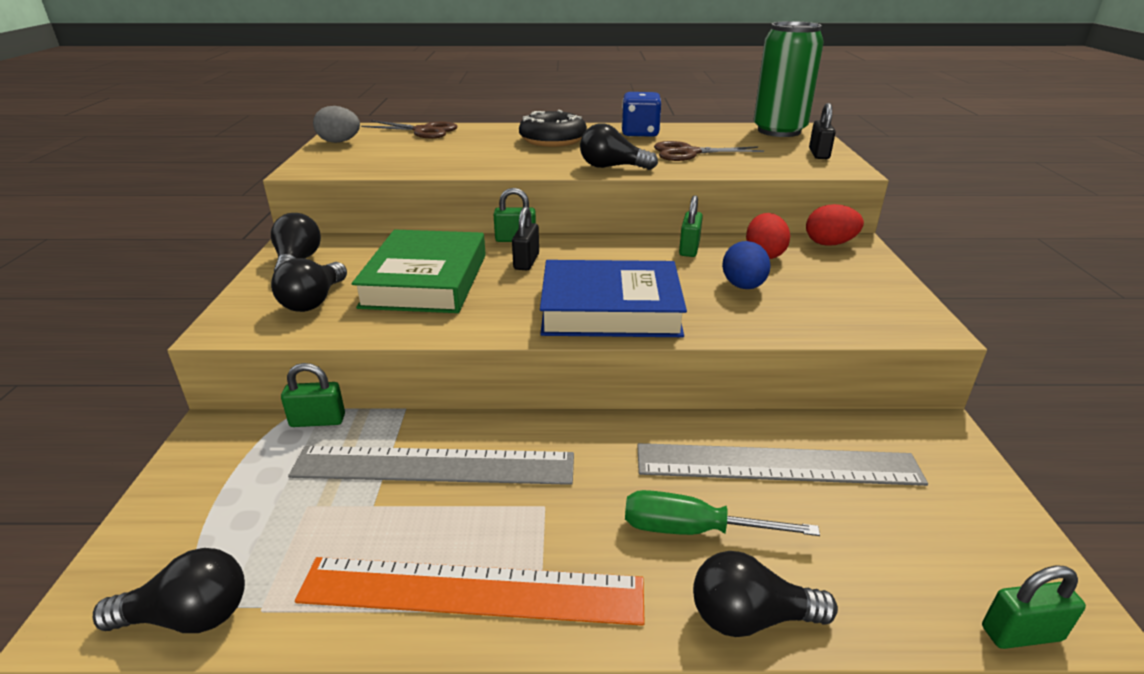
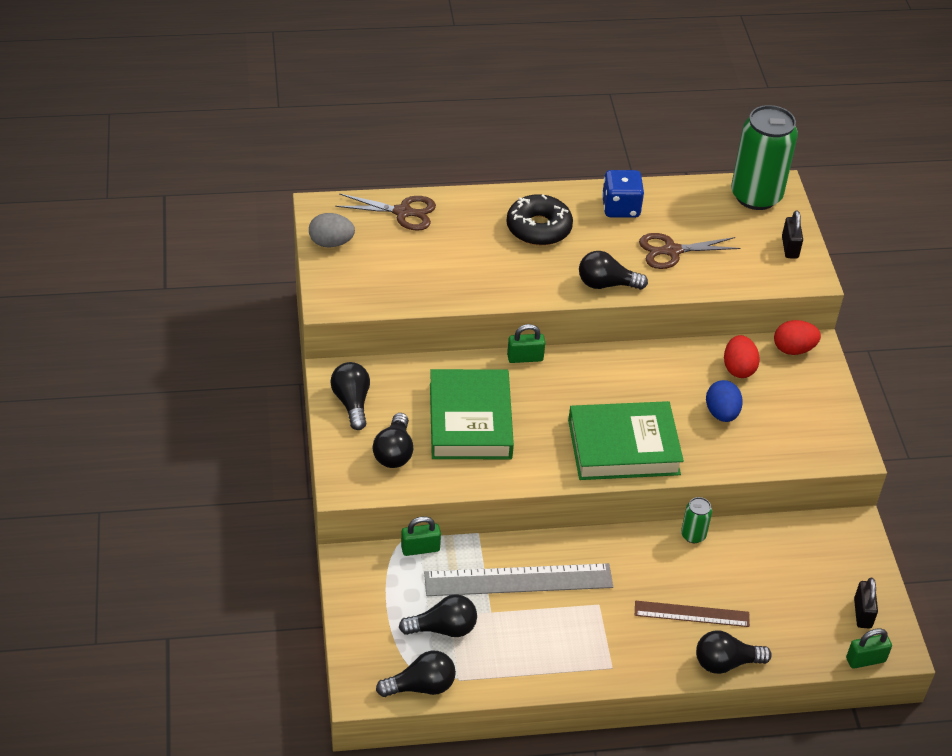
camera: 10 degrees left, 15 degrees up
(286, 524) = (443, 628): none -> black light bulb
(472, 591) = (571, 660): orange ruler -> none
(526, 261) = (543, 390): black padlock -> black padlock (862, 613)
(610, 309) = (623, 447): blue book -> green book
(689, 249) = (676, 364): green padlock -> none
(693, 530) = (691, 614): green screwdriver -> brown ruler
(702, 427) = (693, 535): none -> green can
(777, 465) = (743, 563): grey ruler -> none

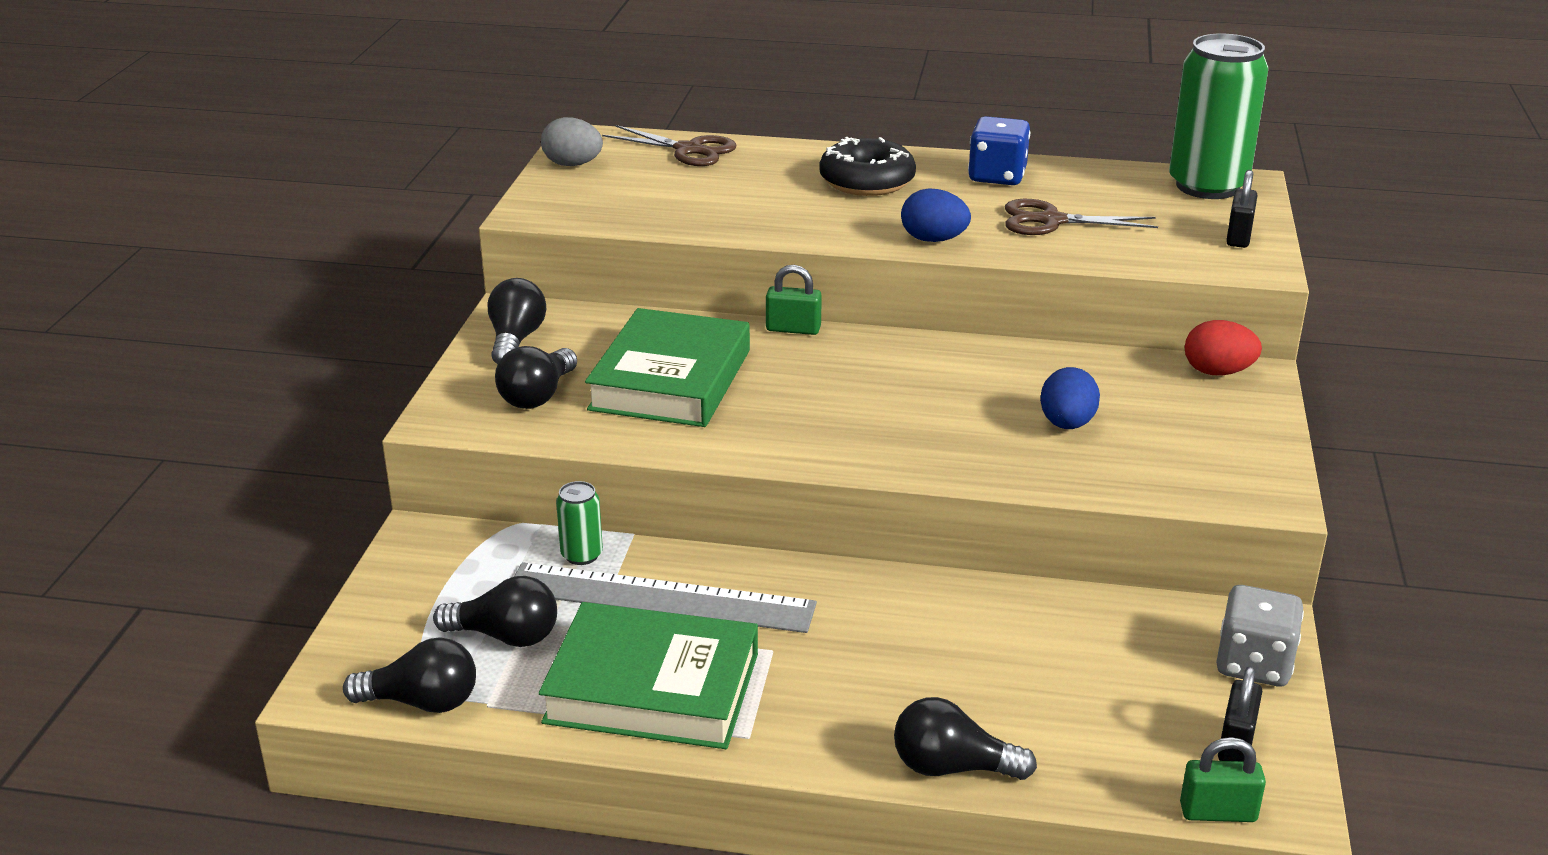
camera: 20 degrees right, 15 degrees down
(420, 548) = (535, 537): green padlock -> none
(606, 284) = (933, 240): black light bulb -> blue egg
(623, 447) = (888, 439): green book -> green book (652, 688)
(691, 614) = (923, 690): brown ruler -> none
(693, 535) = (974, 590): green can -> green can (581, 555)
(738, 368) = (1118, 381): red egg -> none
(857, 556) = (1253, 664): none -> grey dice

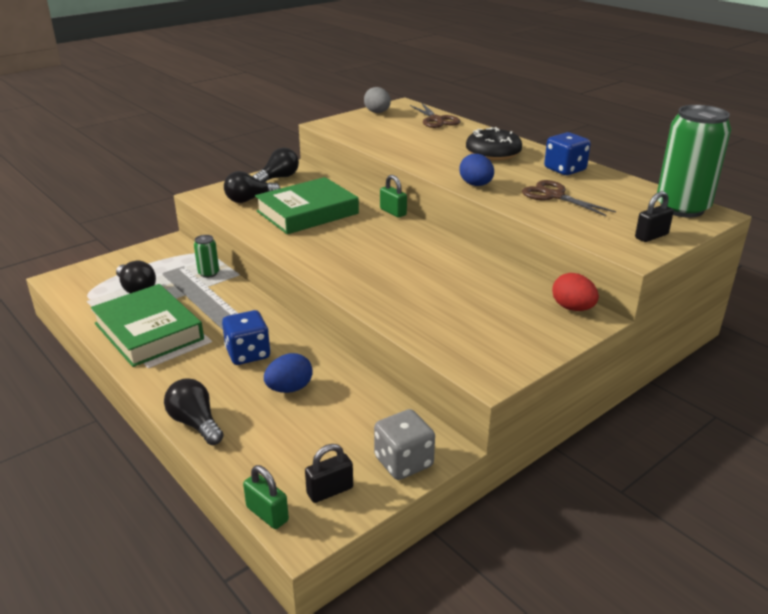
camera: 40 degrees right, 0 degrees up
(422, 702) = (75, 297): black light bulb -> none
(855, 640) = (248, 354): none -> blue dice
(1067, 424) = (445, 297): blue egg -> blue egg (289, 389)

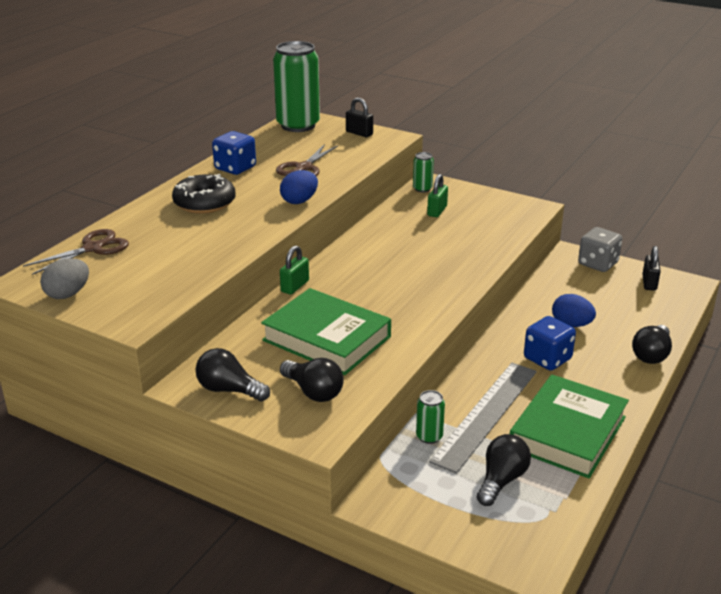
camera: 110 degrees left, 0 degrees up
(267, 514) = (691, 299): green padlock -> green padlock (437, 211)
(330, 491) = (649, 283): black padlock -> black padlock turned 60 degrees clockwise
(572, 308) = (422, 189): red egg -> green can

